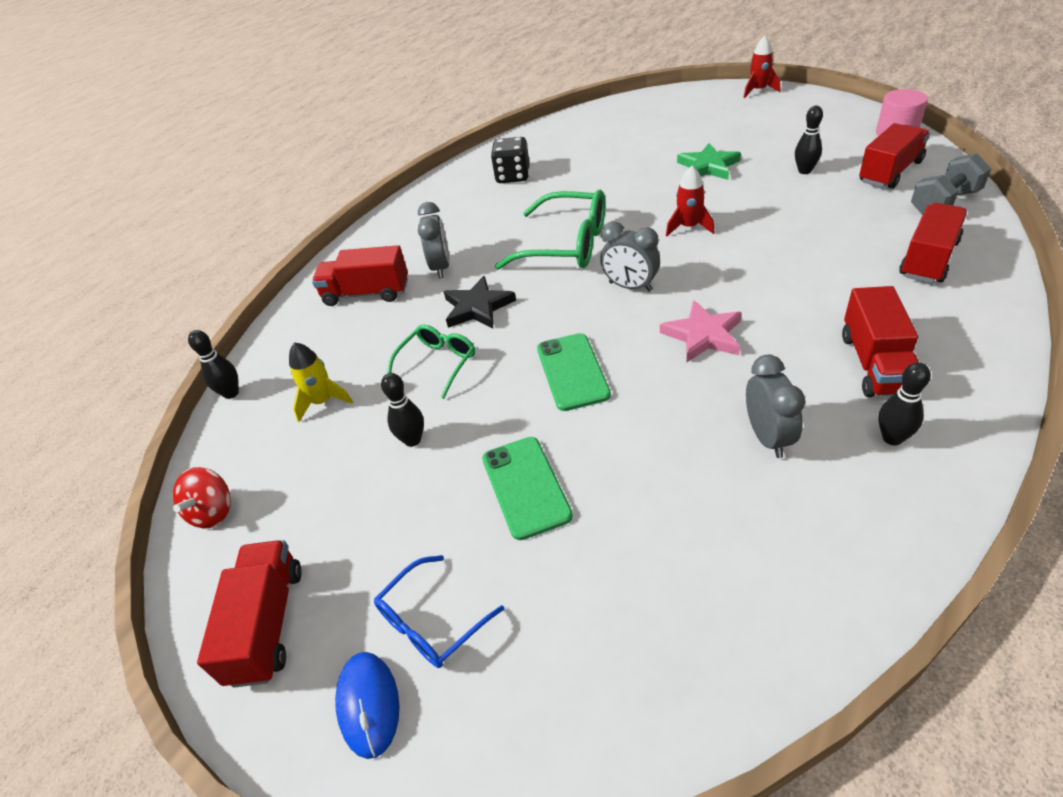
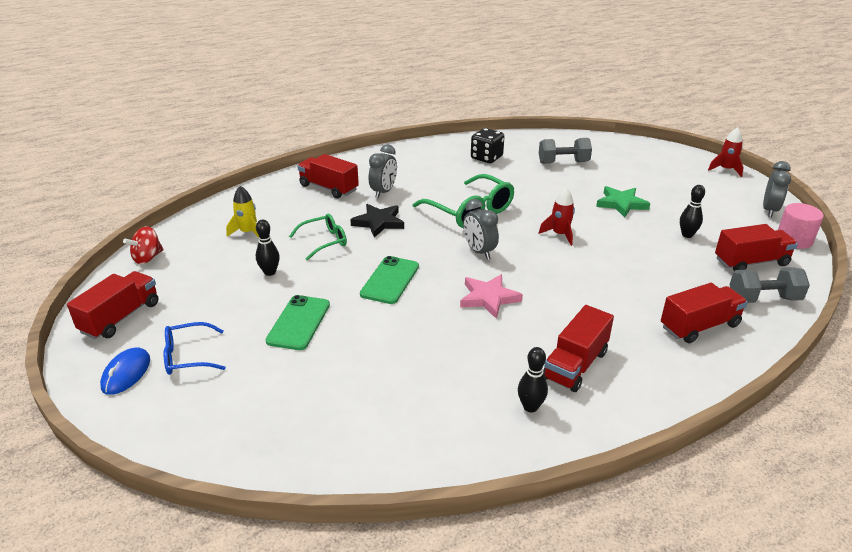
camera: 25 degrees right, 10 degrees down
(231, 393) = (210, 207): black bowling pin -> none
(599, 147) = (563, 162): none -> grey dumbbell
(768, 437) = (456, 368): grey clock -> grey clock (769, 210)

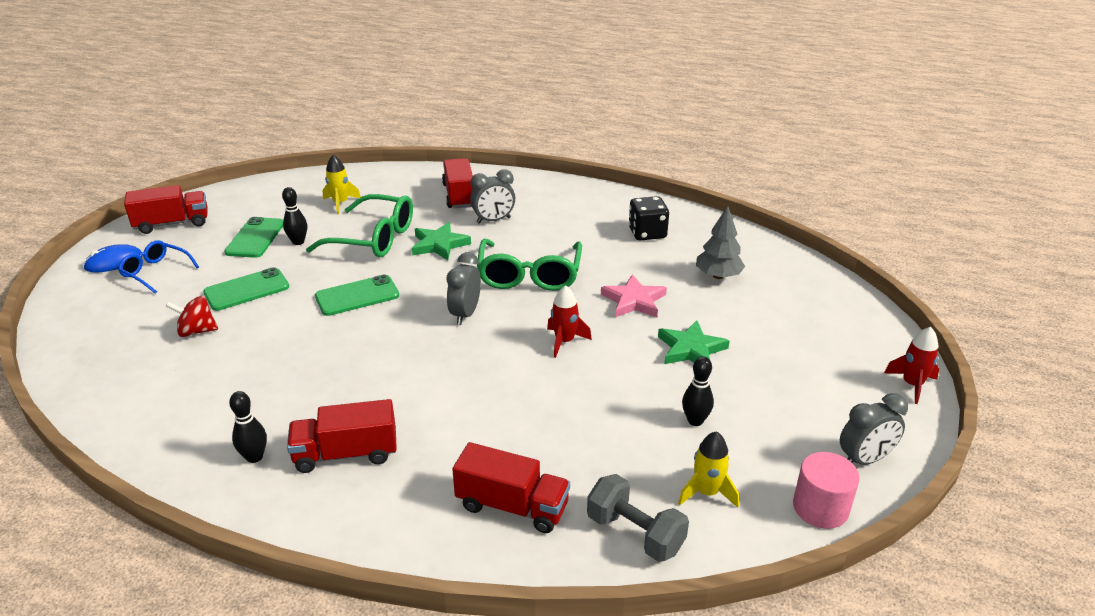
camera: 45 degrees right, 0 degrees up
(147, 258) = (254, 190): red spinning top -> red spinning top (197, 331)
(226, 288) = (255, 238): none -> green phone
(324, 241) = (374, 238): green glasses -> green glasses, size x1.69
(378, 222) = (439, 244): black star -> green star
(488, 298) = (394, 356): pink star -> pink star (634, 301)
(563, 162) = (718, 276): grey dumbbell -> grey tree
(751, 262) = (707, 492): red truck -> yellow rocket

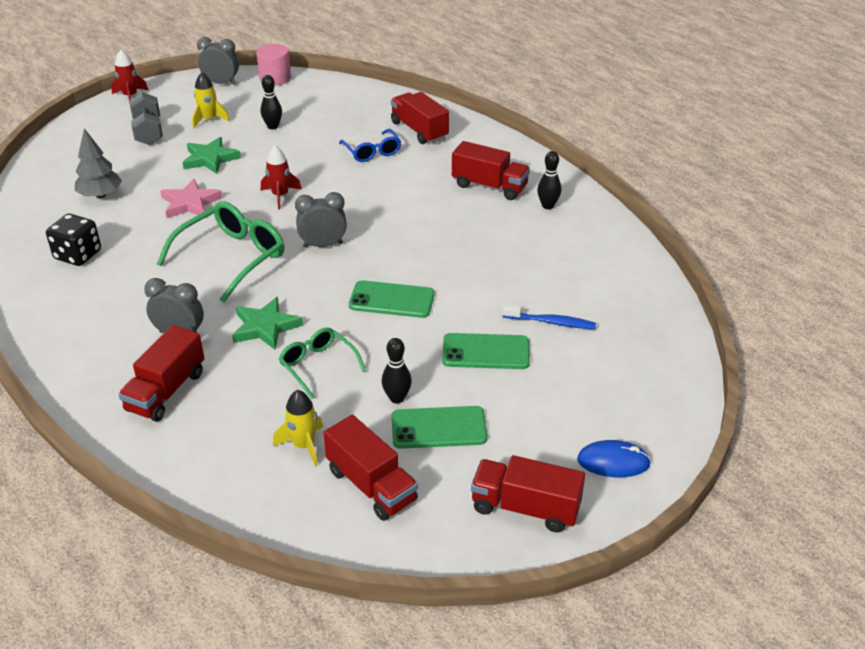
camera: 145 degrees left, 5 degrees up
(155, 272) = (569, 421): blue glasses -> blue glasses (372, 152)
(197, 331) = (551, 322): red spinning top -> blue toothbrush
(255, 238) = (438, 428): green phone -> green phone turned 45 degrees clockwise
(280, 202) = (371, 485): none -> red truck
(374, 238) = (317, 366): green glasses -> green glasses, size x0.59
(465, 314) = (323, 245): grey clock -> grey clock turned 150 degrees counterclockwise
(635, 533) = (373, 101): grey dumbbell -> grey dumbbell (148, 132)
(707, 492) = (317, 101): yellow rocket -> yellow rocket (209, 120)

